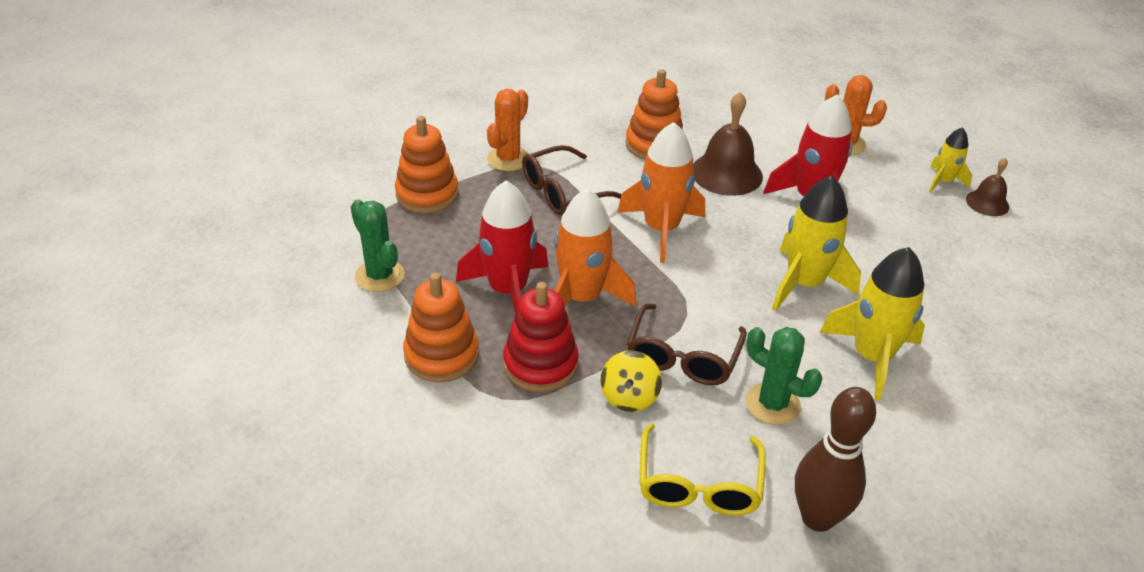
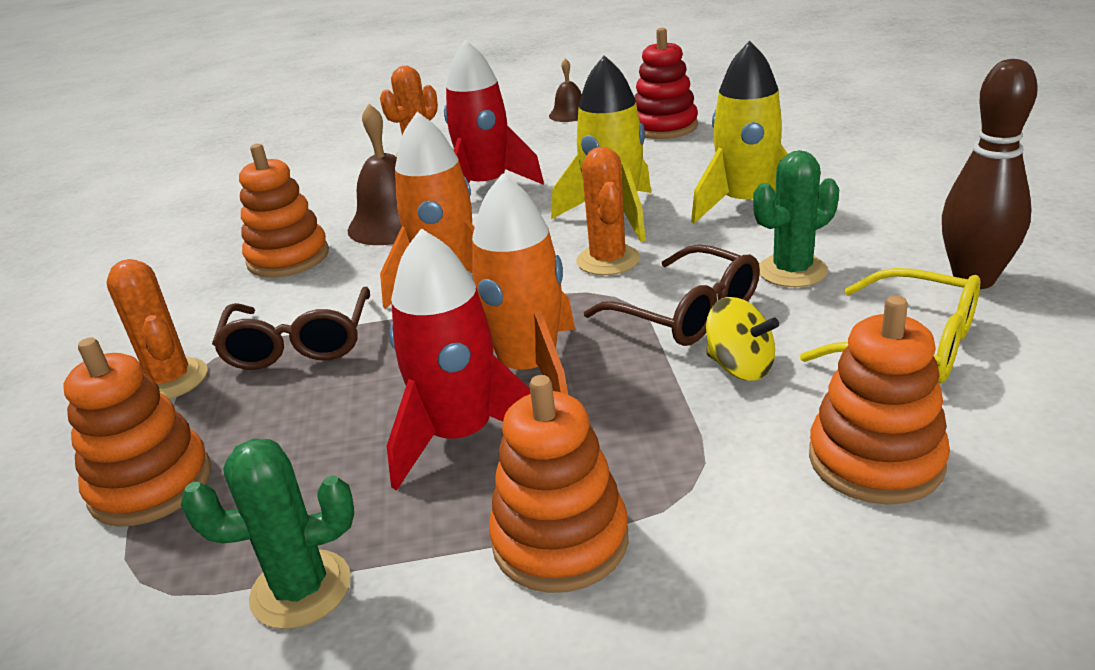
camera: 60 degrees left, 10 degrees down
(540, 364) = (639, 433): red stacking toy -> red stacking toy (664, 127)
(558, 477) = (875, 460): none -> orange stacking toy
(734, 298) = (608, 260): none -> orange cactus
(943, 181) = (523, 124): yellow rocket -> none

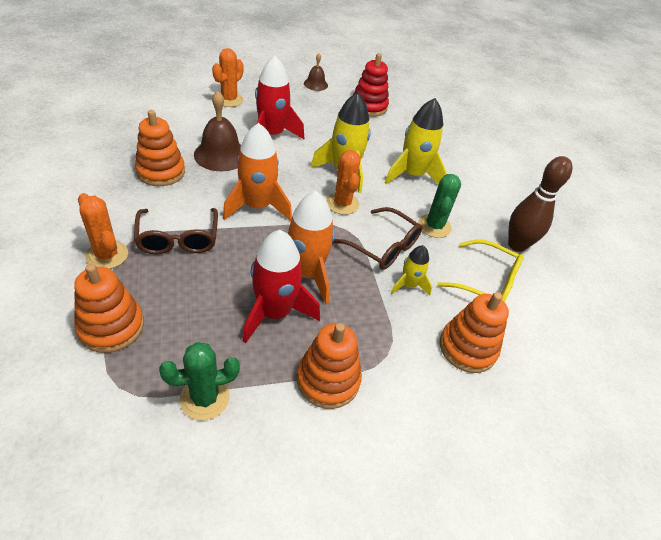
camera: 15 degrees left, 15 degrees up
(740, 367) = (409, 285): yellow spinning top -> yellow rocket
(792, 271) = (434, 226): green cactus -> green cactus turned 45 degrees counterclockwise

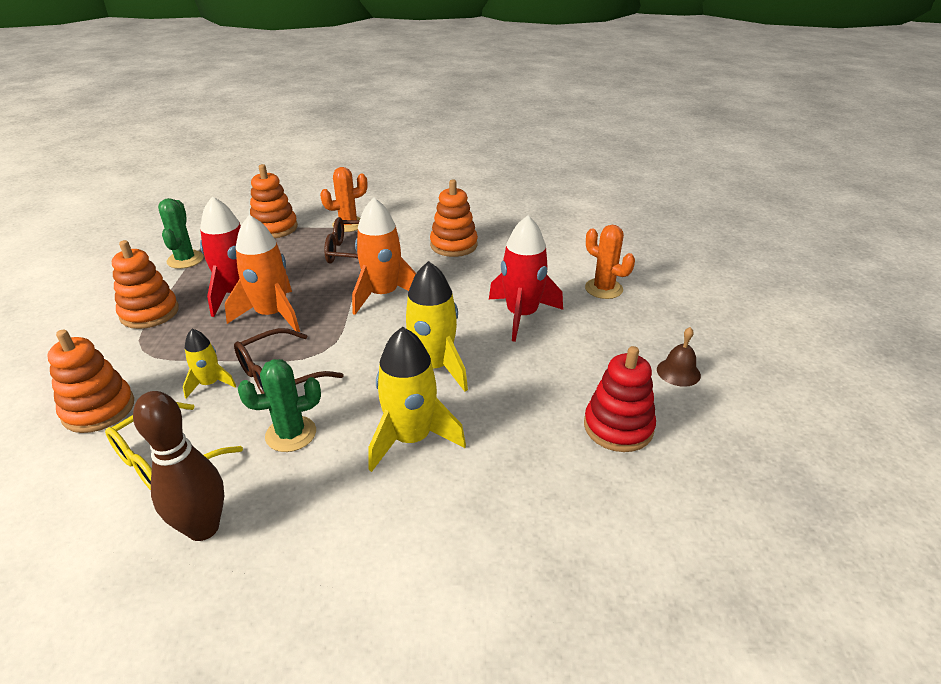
camera: 110 degrees right, 10 degrees down
(221, 155) = (480, 278): brown bell -> none
(342, 203) = (368, 355): orange cactus -> none
(434, 226) = (291, 434): green cactus -> green cactus turned 45 degrees counterclockwise

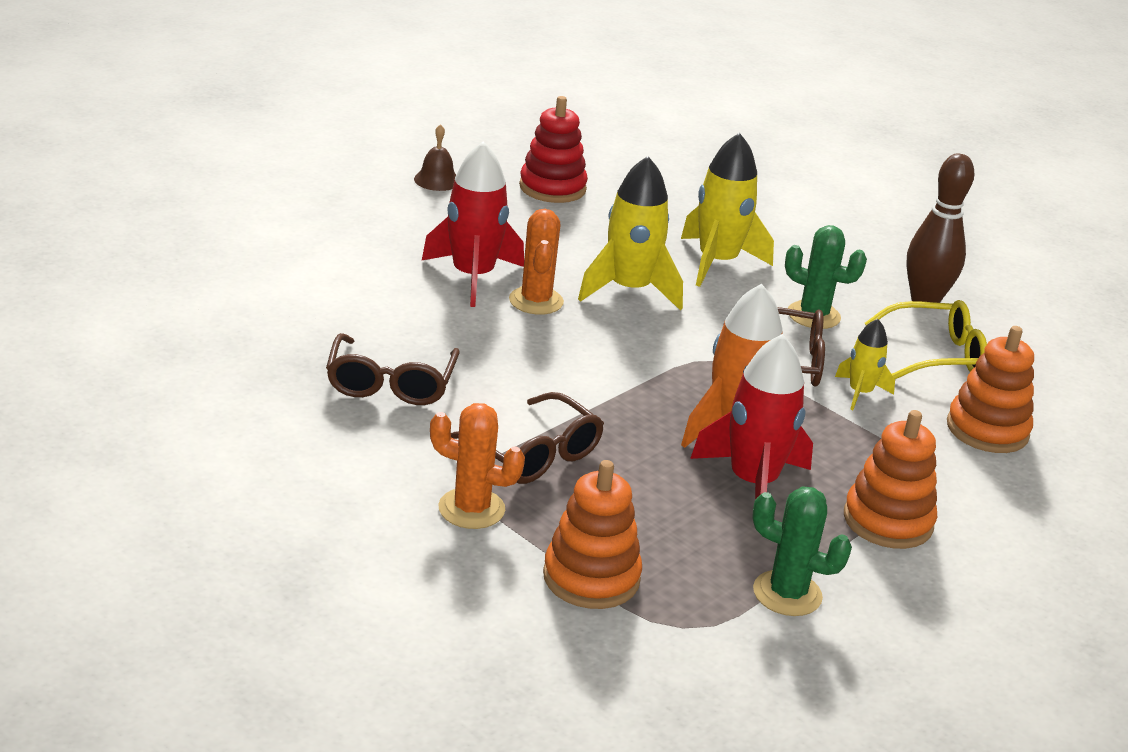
camera: 140 degrees left, 5 degrees down
(185, 260) = (787, 594): green cactus -> green cactus turned 75 degrees clockwise
(383, 295) = (578, 376): orange rocket -> none
(453, 245) = (391, 383): orange stacking toy -> brown glasses
(603, 289) = (343, 248): orange cactus -> orange cactus (536, 301)

